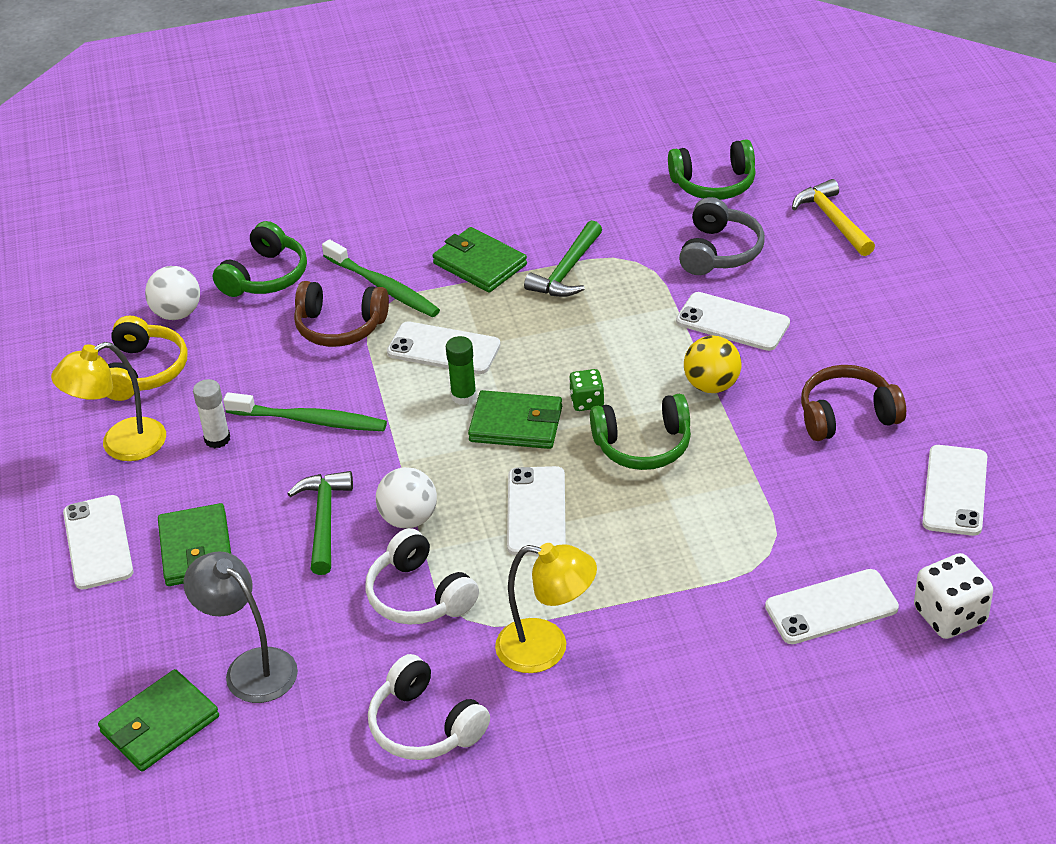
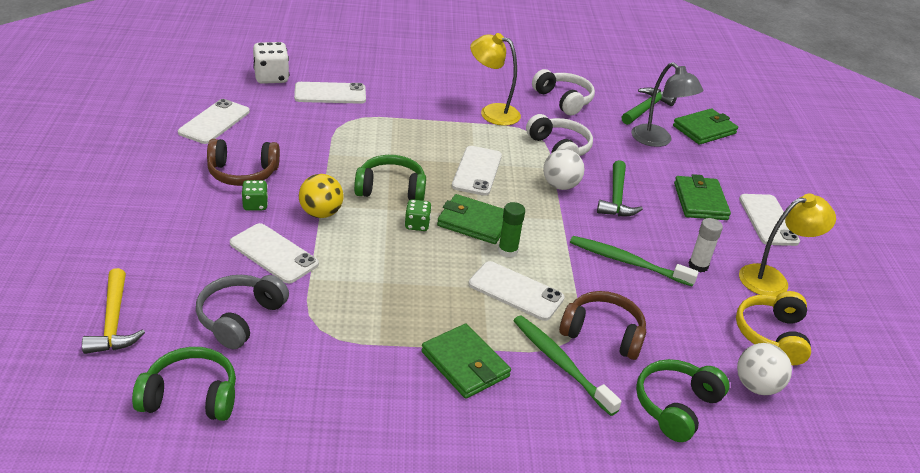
camera: 175 degrees left, 5 degrees down
(567, 271) = (387, 335): green hammer -> green hammer (646, 108)
(797, 375) = (255, 205): none -> green dice

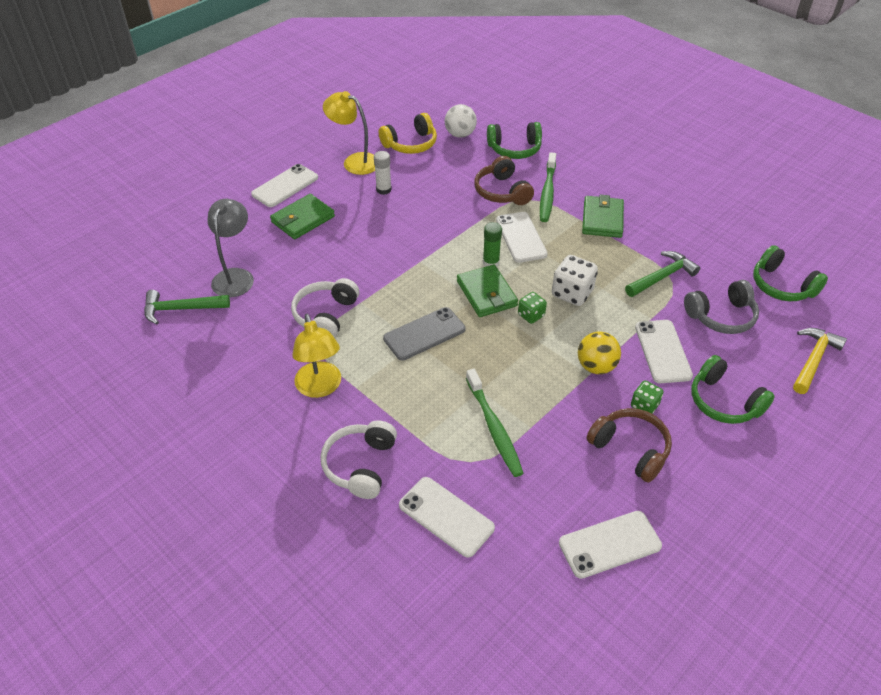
camera: 130 degrees left, 10 degrees up
(271, 77) = (485, 592): white dice -> white dice (572, 293)
(391, 189) = (516, 357): green headphones -> green headphones (724, 401)
(477, 171) = (424, 334): white phone -> grey phone
(560, 186) = (379, 285): white ball -> none
(563, 100) = (233, 362): white headphones -> white headphones (360, 465)
(616, 197) = (355, 254): green hammer -> green hammer (662, 277)
(628, 262) = (423, 214): green toothbrush -> green toothbrush (494, 427)
(704, 129) = (180, 263): green wallet -> none

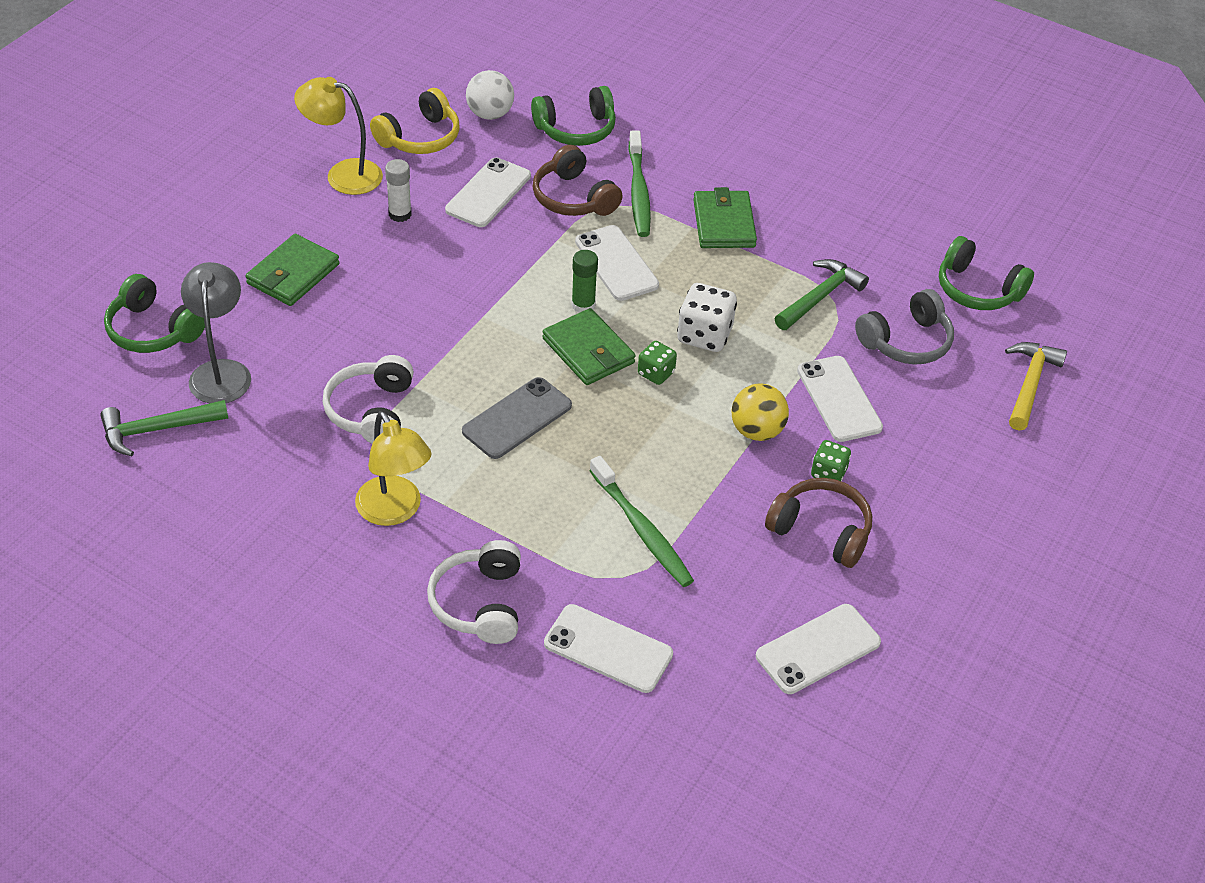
camera: 15 degrees left, 0 degrees up
(285, 186) = (249, 225): white phone -> white phone (488, 193)
(724, 401) = (927, 454): green headphones -> green headphones (153, 330)

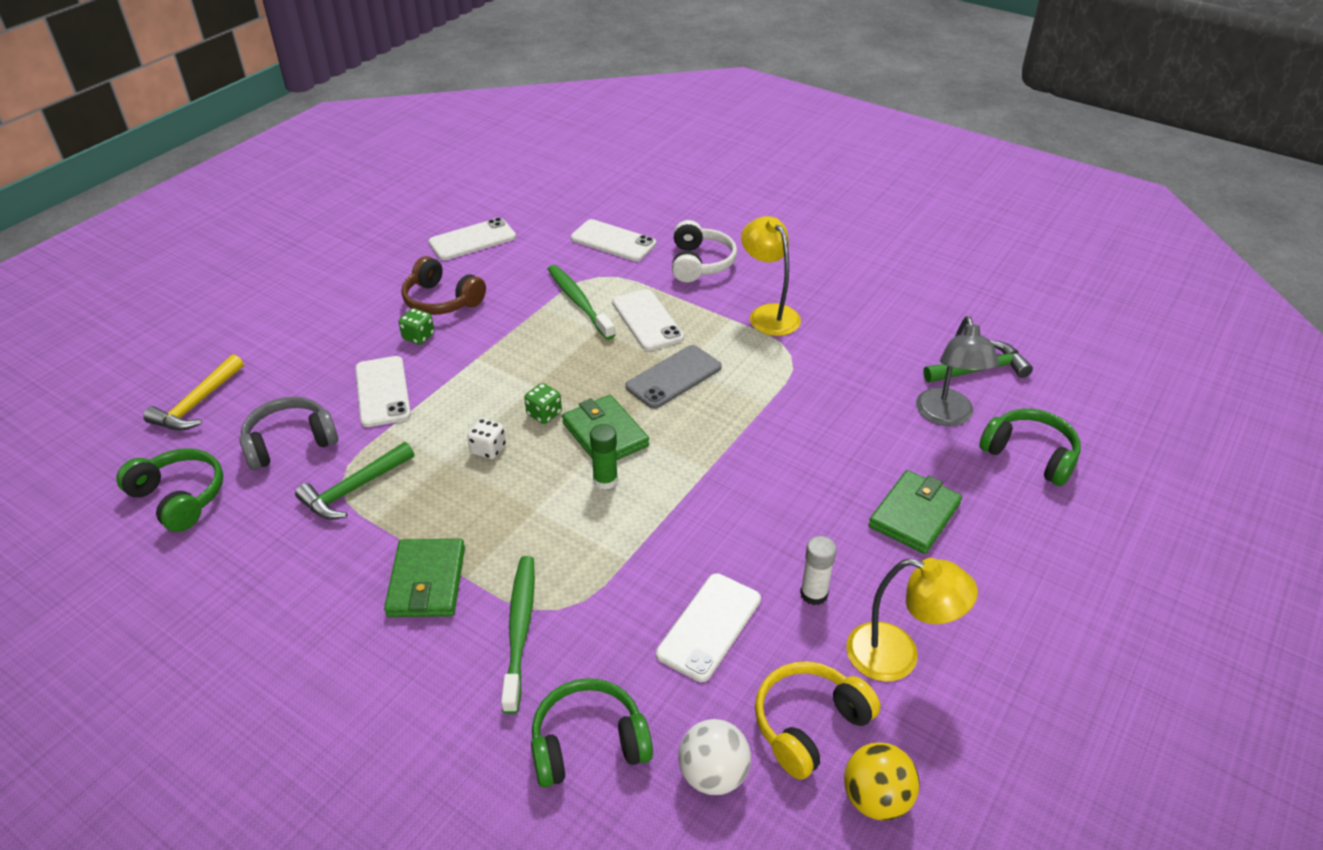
camera: 175 degrees left, 5 degrees down
(371, 411) = (801, 383): white headphones -> none
(573, 198) = (603, 619): brown headphones -> none
(616, 263) = (563, 528): white phone -> white phone (647, 320)
(704, 335) = (488, 449): white dice -> white dice, size x0.60
(757, 431) = (466, 367): yellow ball -> yellow ball (876, 798)

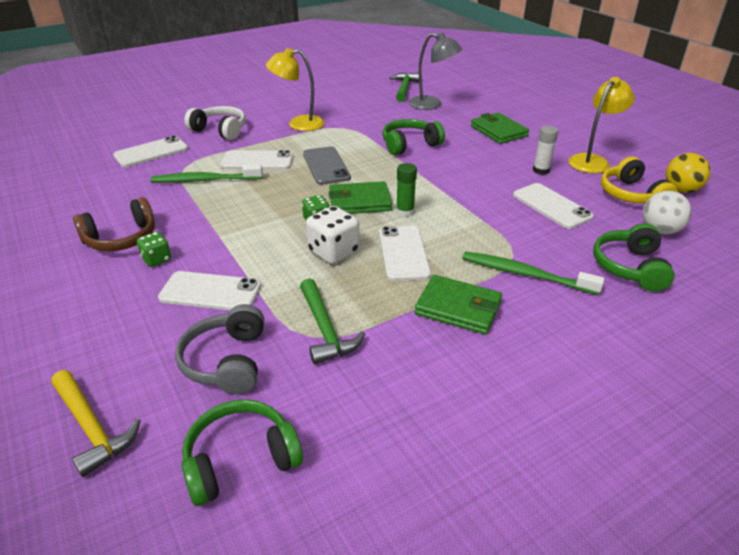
camera: 65 degrees left, 5 degrees down
(472, 240) = (57, 208): white phone -> white phone (404, 253)
(488, 449) = (333, 252): white dice -> white dice, size x1.66
(1030, 455) = (474, 96): green headphones -> green headphones (409, 145)

